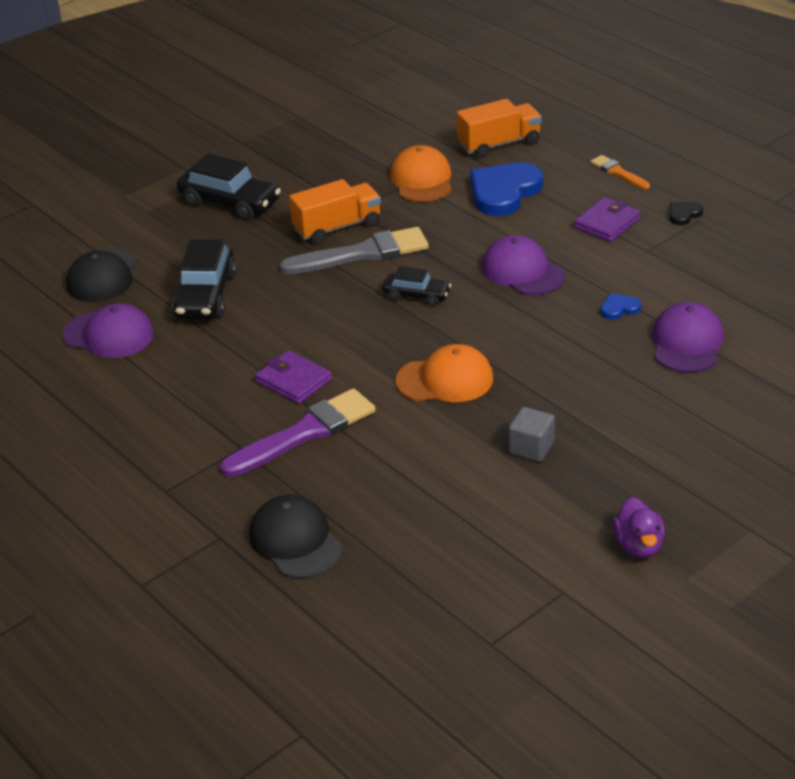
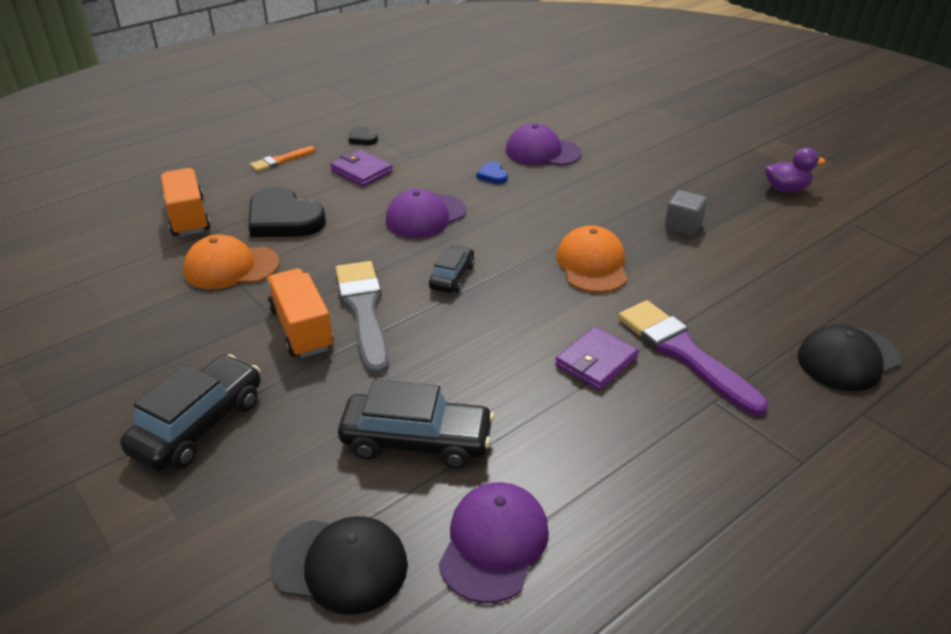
camera: 90 degrees left, 0 degrees up
(504, 192) = (283, 219): blue heart -> black heart

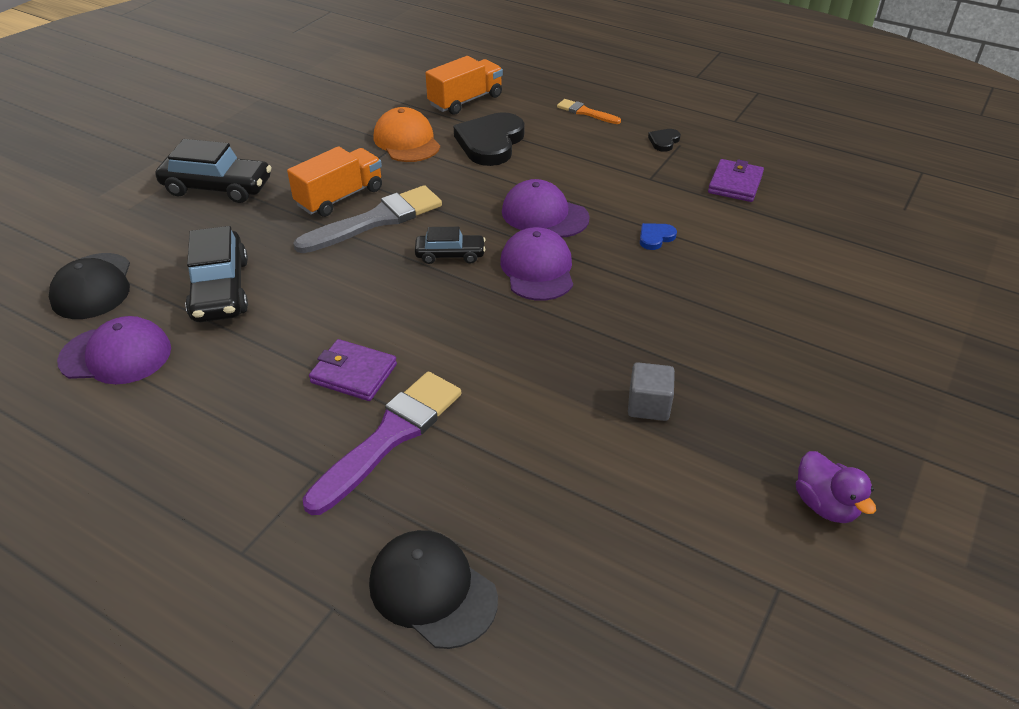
camera: 70 degrees right, 5 degrees up
(361, 171) = (600, 158): purple wallet -> purple wallet (735, 184)
(542, 152) = (738, 262): purple cap -> purple cap (537, 269)
(592, 265) = (520, 342): orange cap -> none

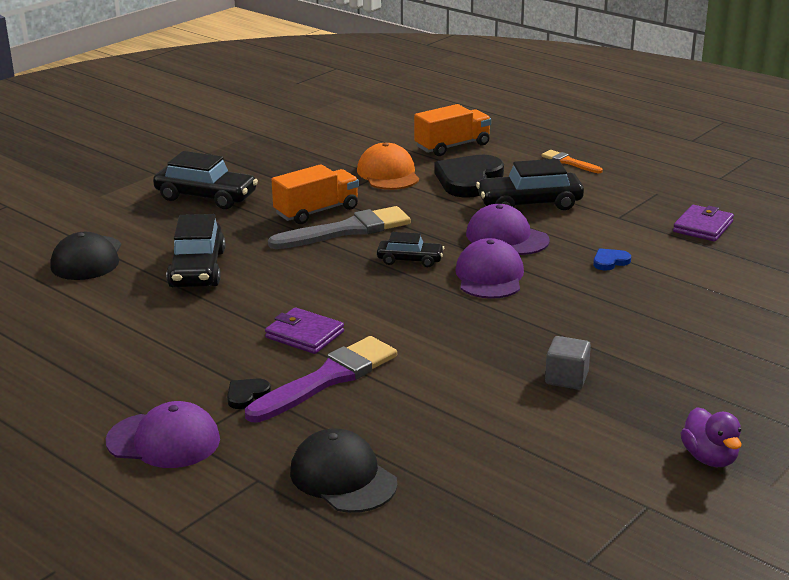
camera: 10 degrees right, 15 degrees down
(116, 355) = (101, 306): purple cap -> purple cap (163, 440)
(558, 169) = (529, 204): none -> black car
(664, 141) = (641, 189): black heart -> black heart (246, 395)

